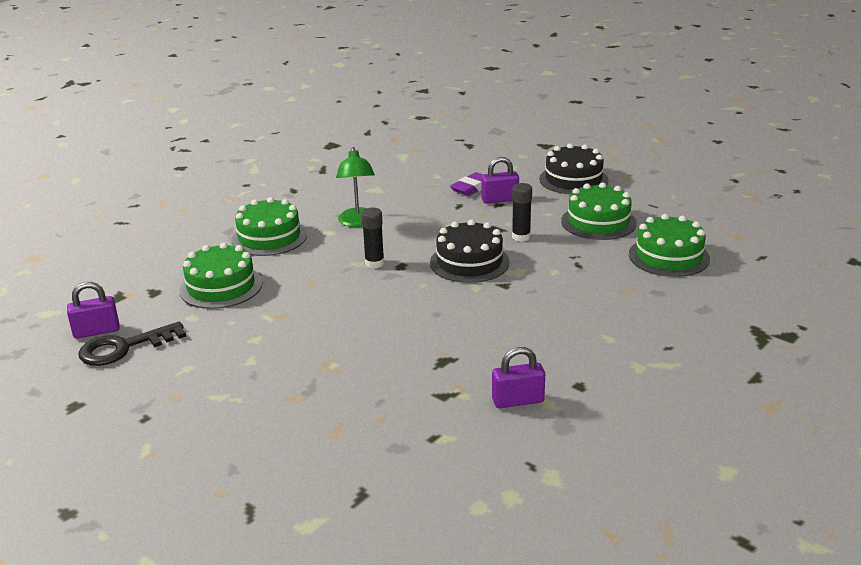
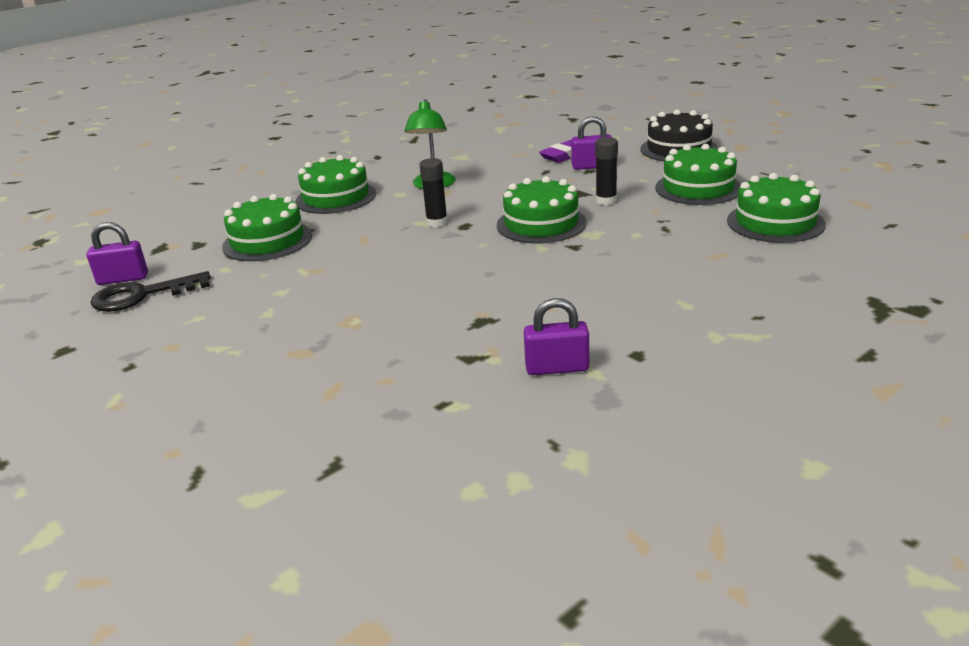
camera: 10 degrees right, 0 degrees up
(469, 262) = (541, 224): black cake -> green cake

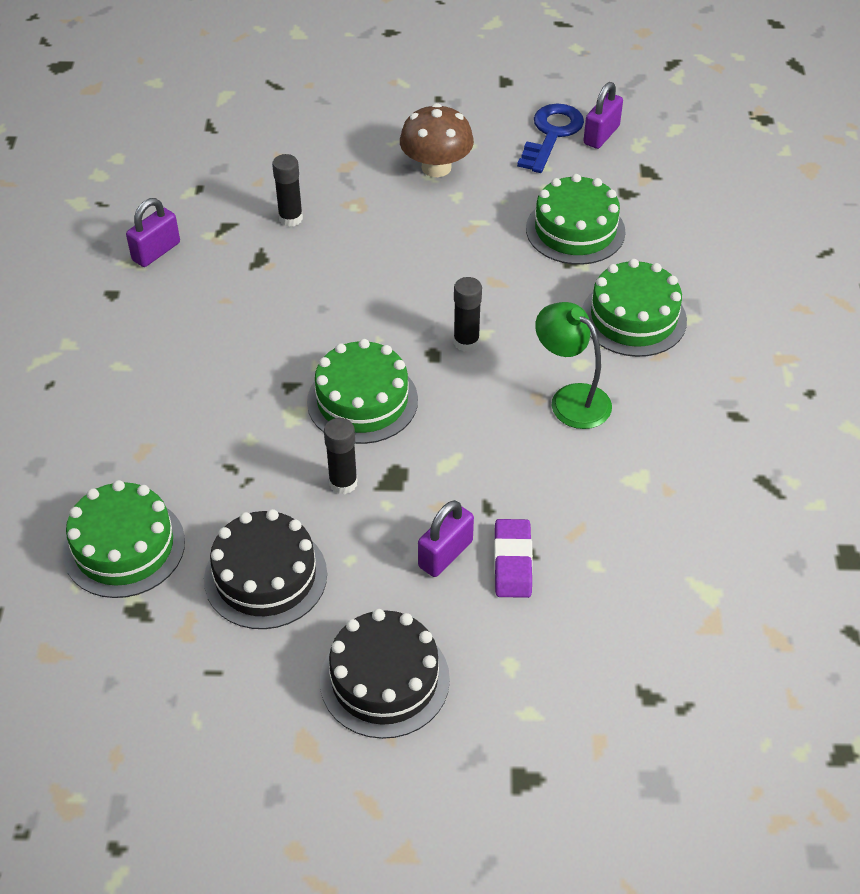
camera: 130 degrees right, 20 degrees up
(143, 295) = (551, 135): black key -> blue key
(250, 315) = (436, 167): none -> brown mushroom
(412, 336) = (290, 218): none -> black glue stick
(698, 188) = (265, 576): green cake -> black cake

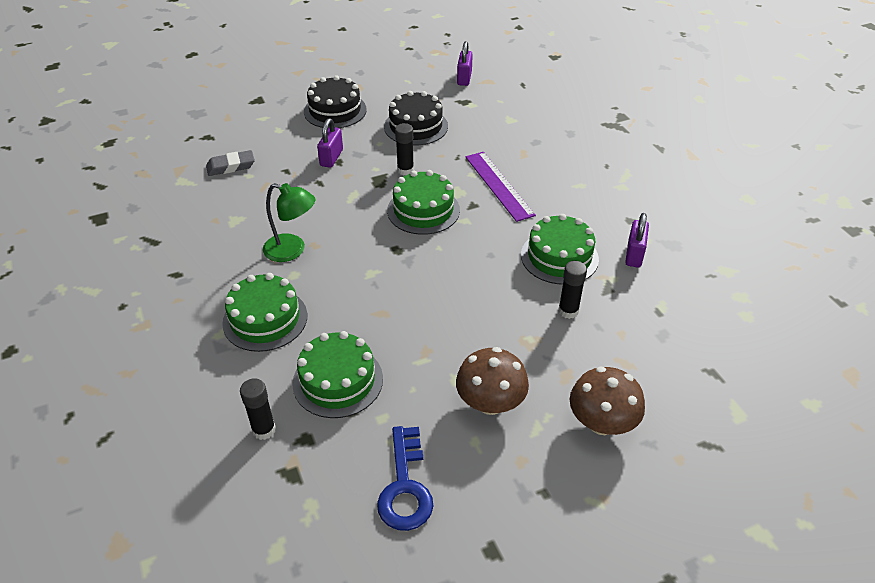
camera: 155 degrees right, 5 degrees down
(124, 547) = (492, 118): green cake -> green cake (559, 257)
(228, 405) = (499, 185): none -> purple ruler
(348, 124) = (602, 422): none -> brown mushroom
(466, 342) = (379, 263): black glue stick -> black glue stick (264, 430)
(512, 562) = (294, 164): purple eraser -> none
(601, 135) = (354, 506): purple padlock -> purple padlock (464, 78)
(620, 597) = (231, 166): none -> grey eraser

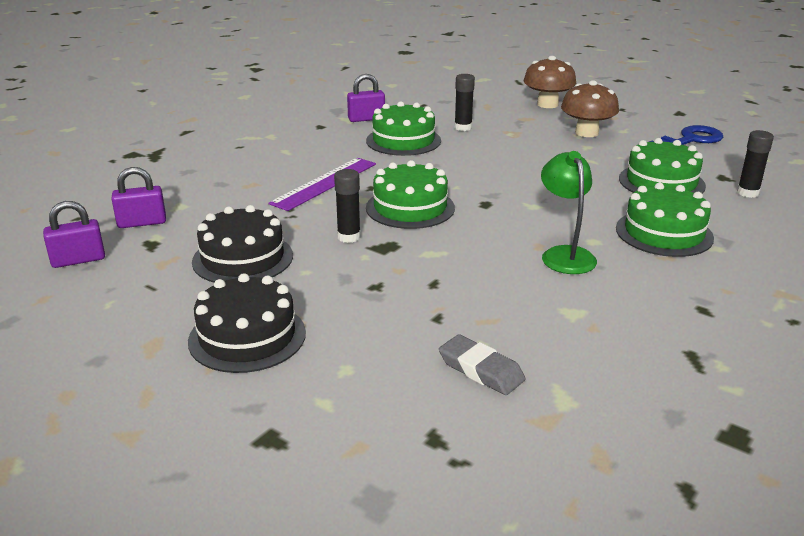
camera: 120 degrees left, 15 degrees down
(331, 158) = (373, 294): purple padlock -> purple padlock (142, 223)

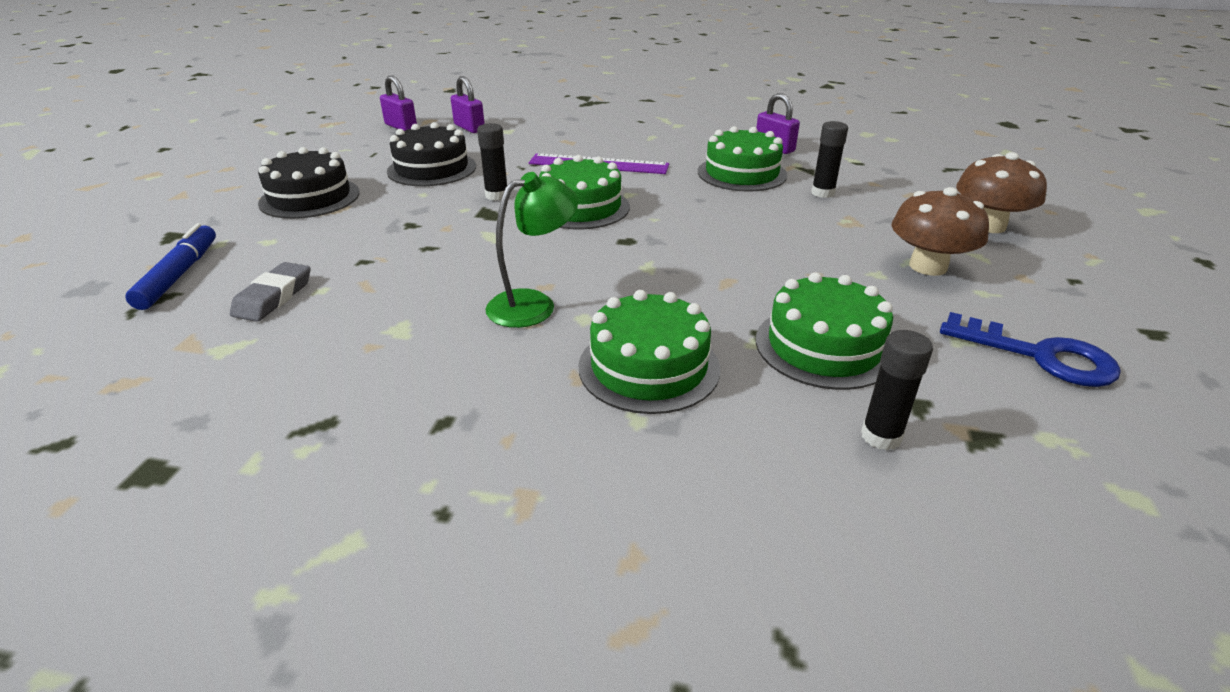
camera: 65 degrees right, 5 degrees up
(389, 430) = (179, 275): none -> blue marker

